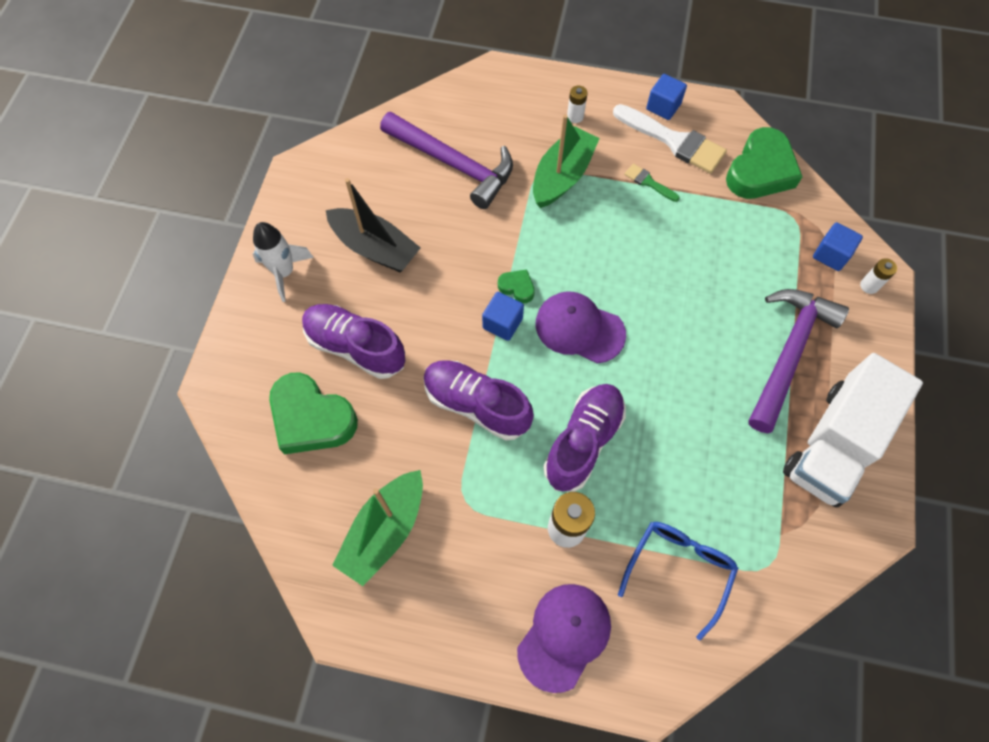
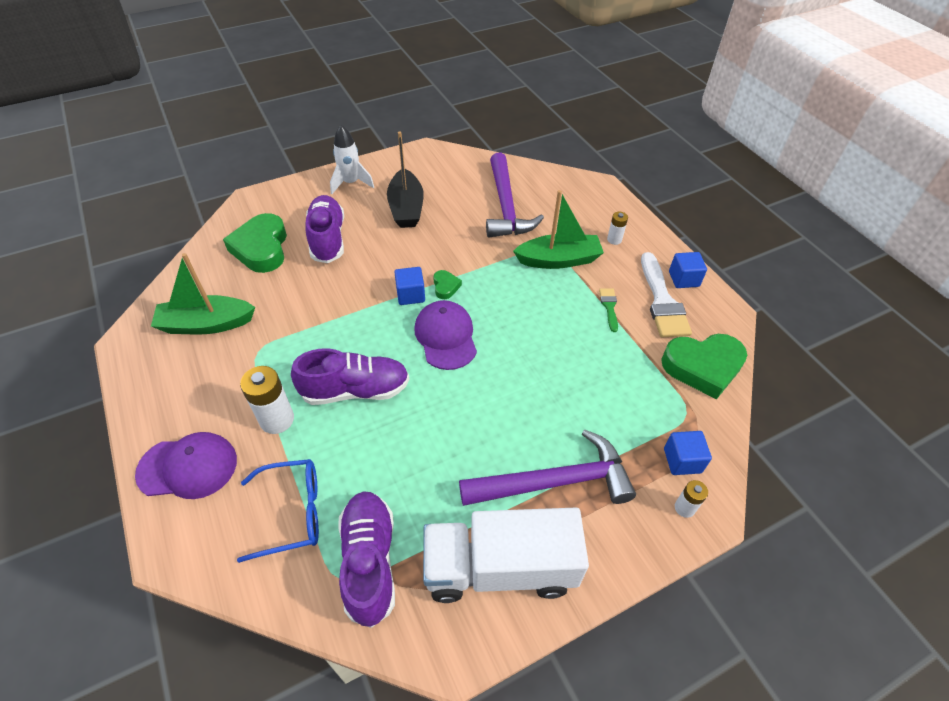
camera: 50 degrees right, 15 degrees down
(476, 405) = (336, 317): purple shoe -> purple shoe (369, 561)

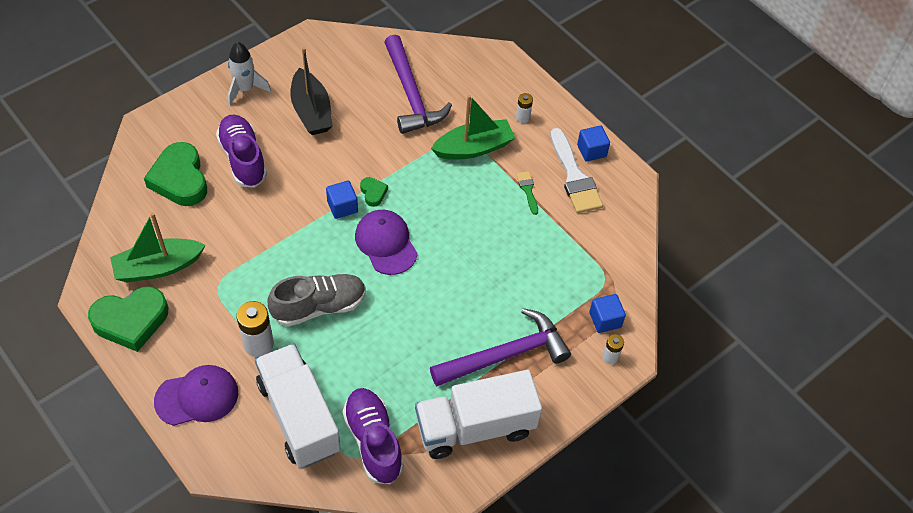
camera: 15 degrees left, 5 degrees up
(292, 512) = (299, 416): blue glasses -> white truck
(355, 390) = (319, 306): purple shoe -> grey shoe
(703, 367) = (615, 235): green heart -> green heart (131, 321)

